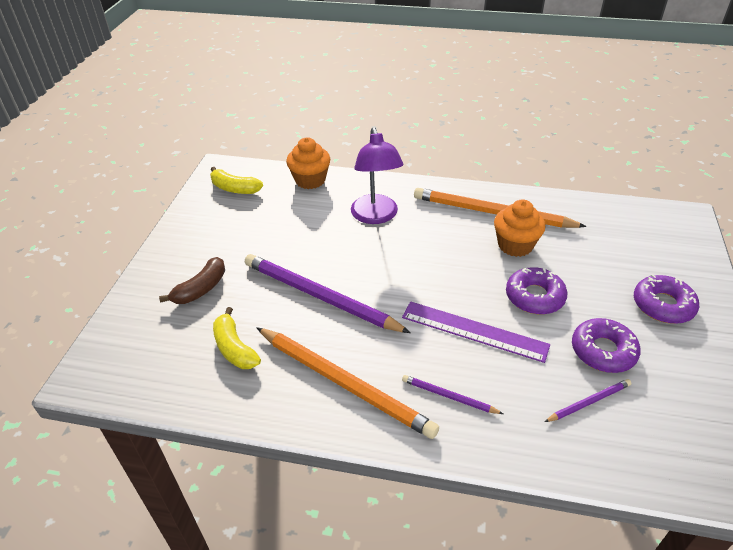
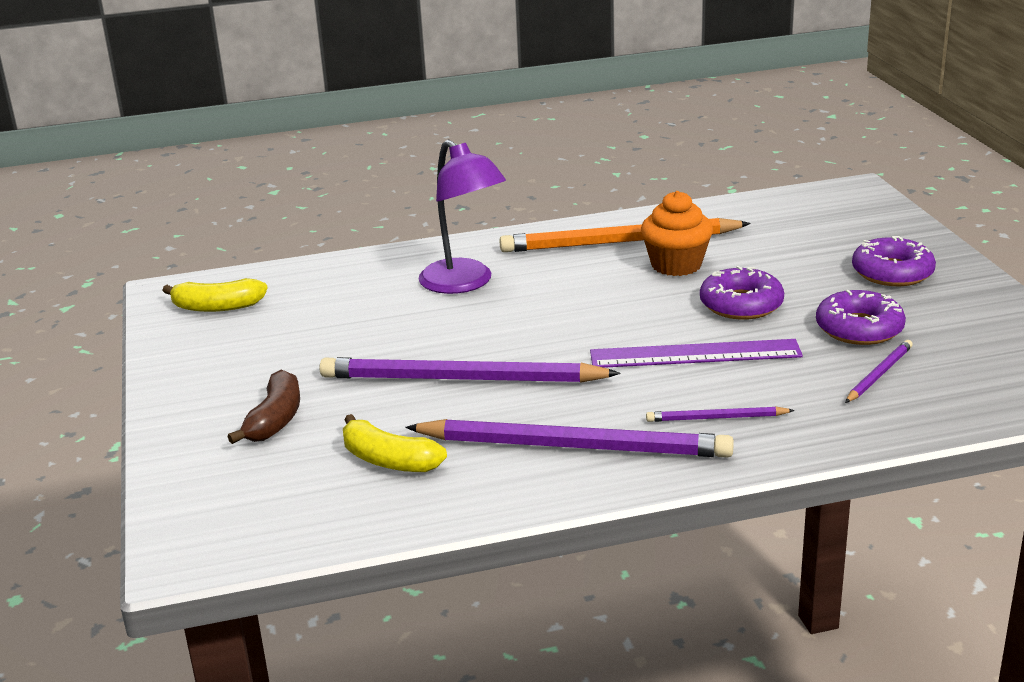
camera: 25 degrees left, 15 degrees down
(310, 180) = (329, 271): orange cupcake -> none
(344, 383) = (574, 446): orange pencil -> purple pencil

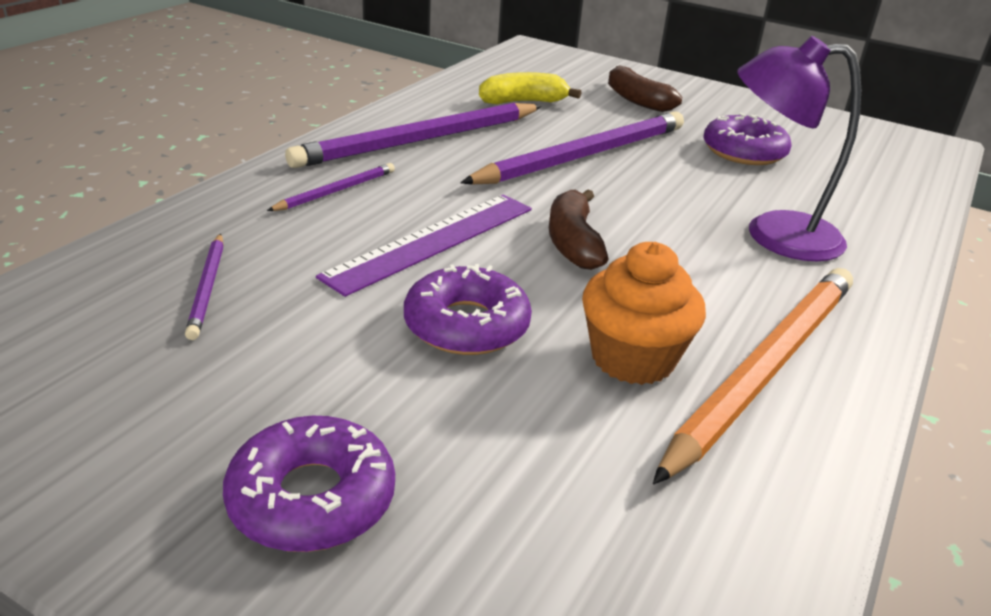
camera: 130 degrees right, 5 degrees up
(217, 307) = (869, 145): yellow banana -> none
(602, 322) = (573, 243): none -> brown banana
(859, 328) = (279, 346): purple donut -> purple donut (744, 151)

